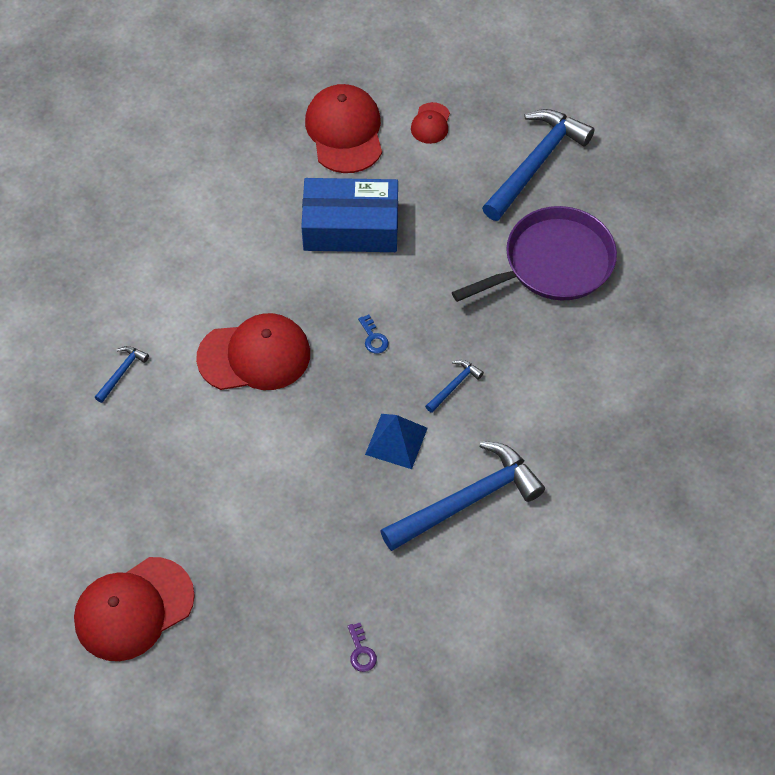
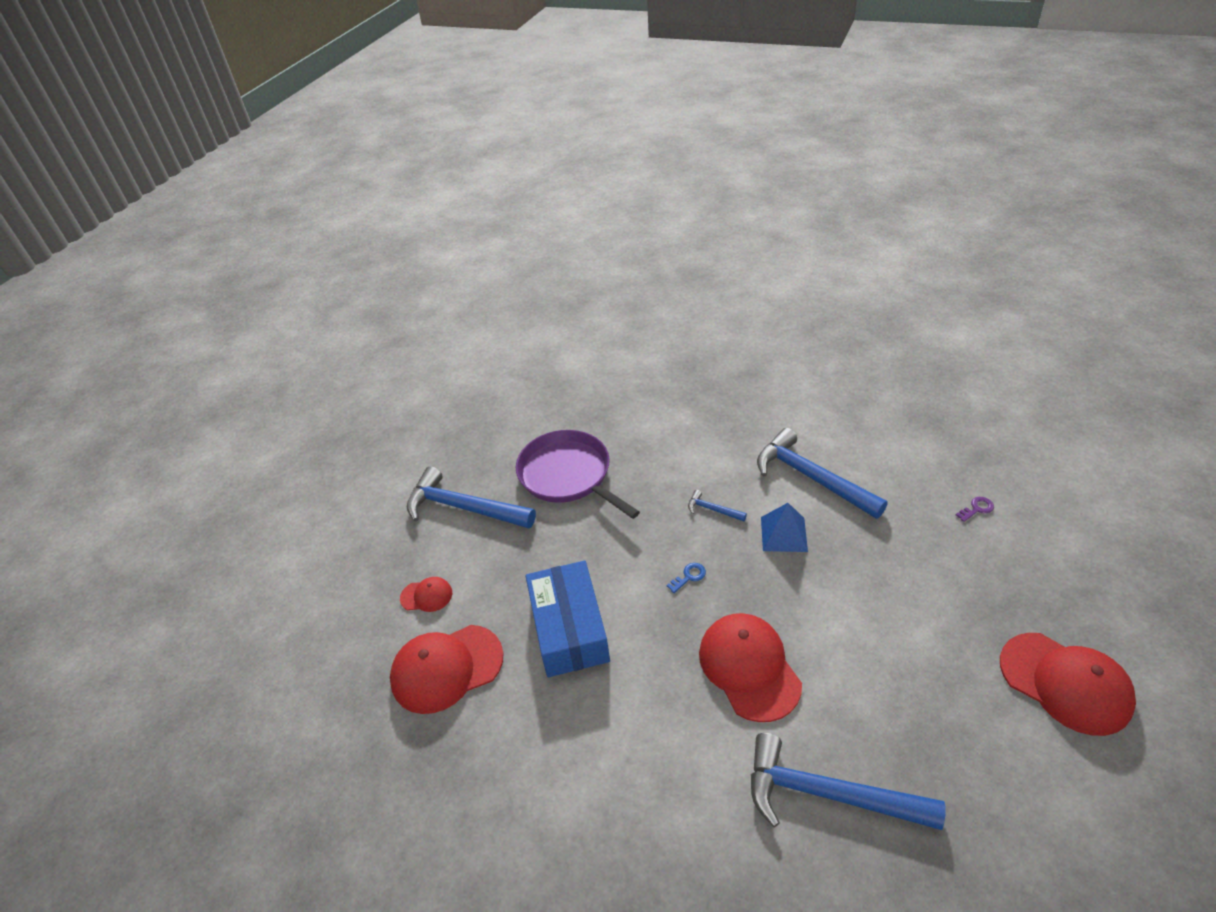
camera: 100 degrees left, 15 degrees down
(122, 372) = (827, 793): blue hammer -> blue hammer, size x2.33

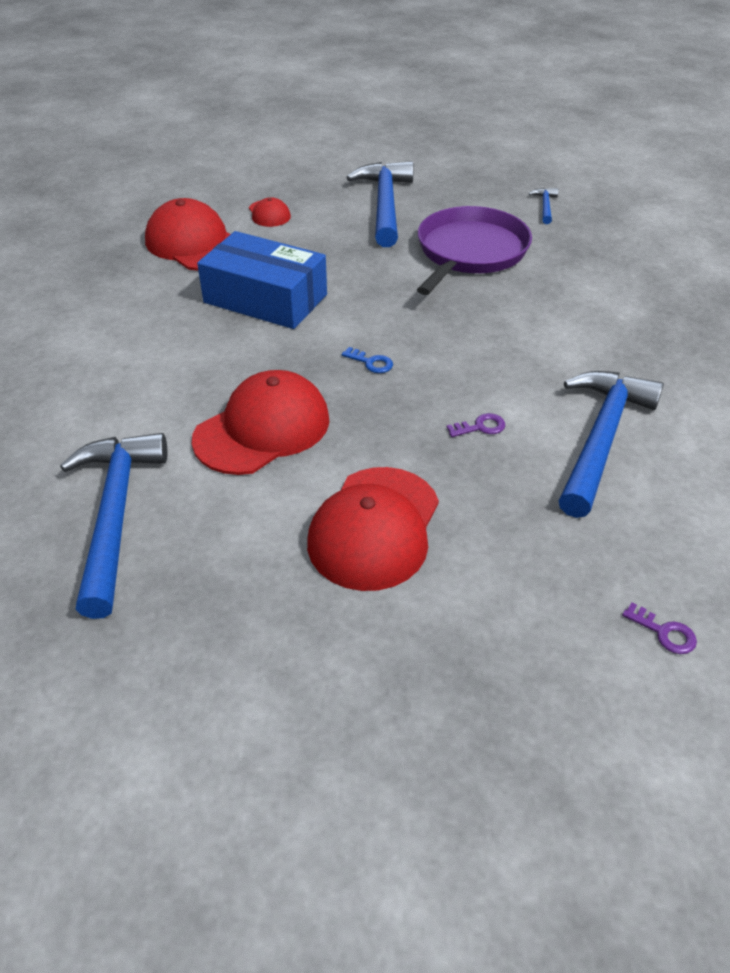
camera: 65 degrees right, 0 degrees up
(569, 628) = (265, 299): blue box -> blue box turned 60 degrees clockwise
(712, 509) = (485, 362): blue hammer -> blue hammer (545, 206)
(783, 534) = (480, 427): blue pyramid -> purple key
(1065, 683) = (353, 762): red cap -> red cap (374, 528)

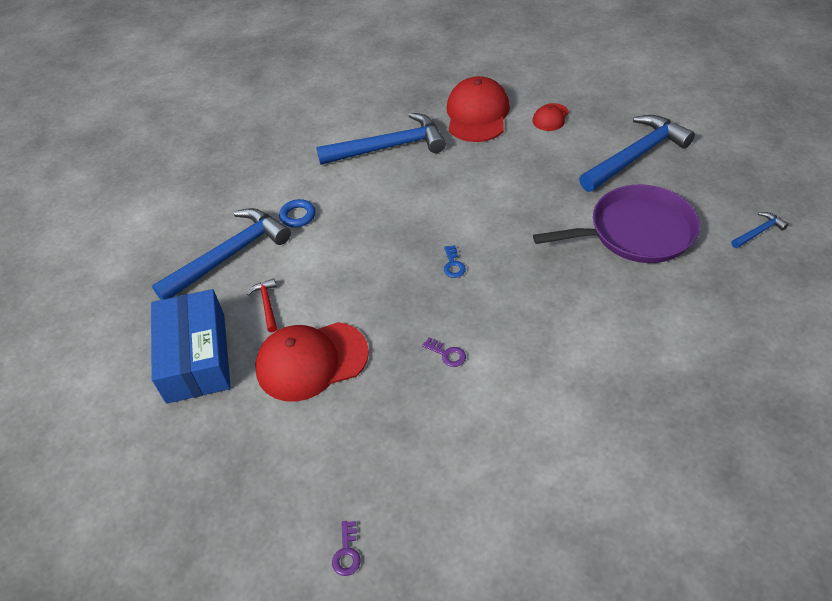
camera: 55 degrees right, 5 degrees up
(140, 427) = (298, 216): none -> blue ring
(242, 521) = (267, 304): none -> red hammer
(262, 429) = (344, 261): red cap -> none
(265, 299) = (460, 179): blue box -> blue box (196, 357)
(601, 438) = (502, 423): blue hammer -> blue hammer (389, 147)

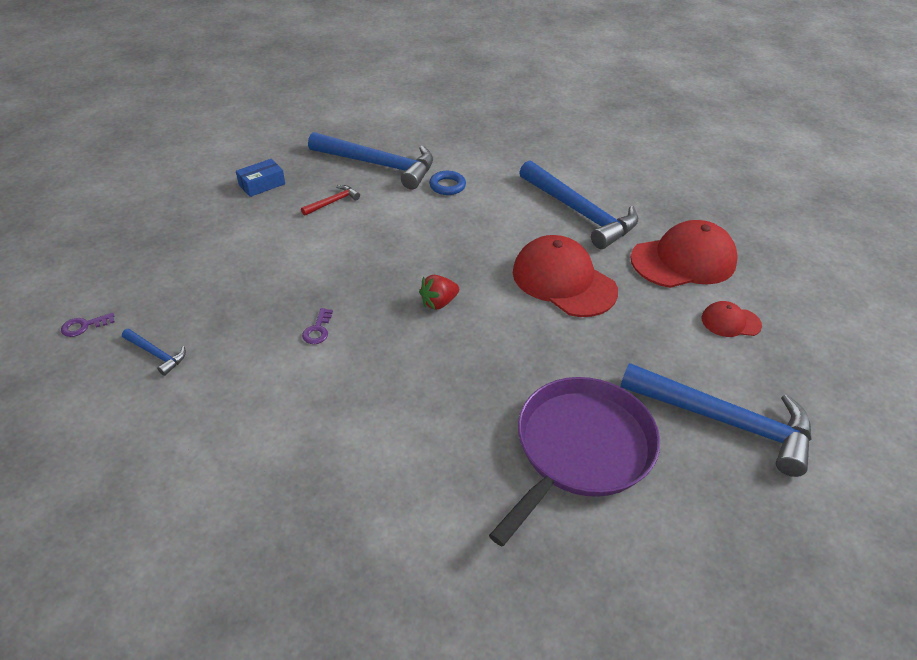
camera: 60 degrees right, 5 degrees down
(196, 357) = (262, 184): blue box -> blue box, size x0.46
(311, 361) = (279, 246): red cap -> red cap (563, 281)
(453, 265) = (438, 303): blue key -> red strawberry
(636, 232) = (580, 449): purple pan -> purple pan turned 105 degrees counterclockwise
(759, 232) = (667, 598): blue hammer -> blue hammer (156, 354)

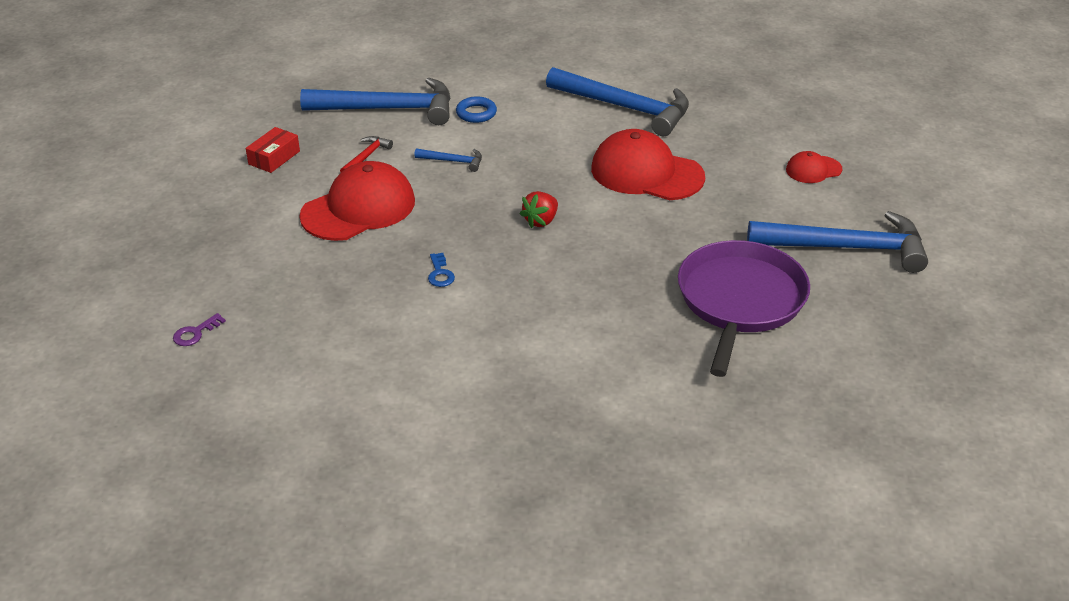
camera: 20 degrees left, 5 degrees down
(156, 354) = (294, 336): blue hammer -> blue hammer (453, 161)
(262, 184) = (274, 157): blue box -> red box
(318, 330) = (440, 274): purple key -> blue key
(683, 260) = (746, 128): red cap -> red cap (358, 208)

